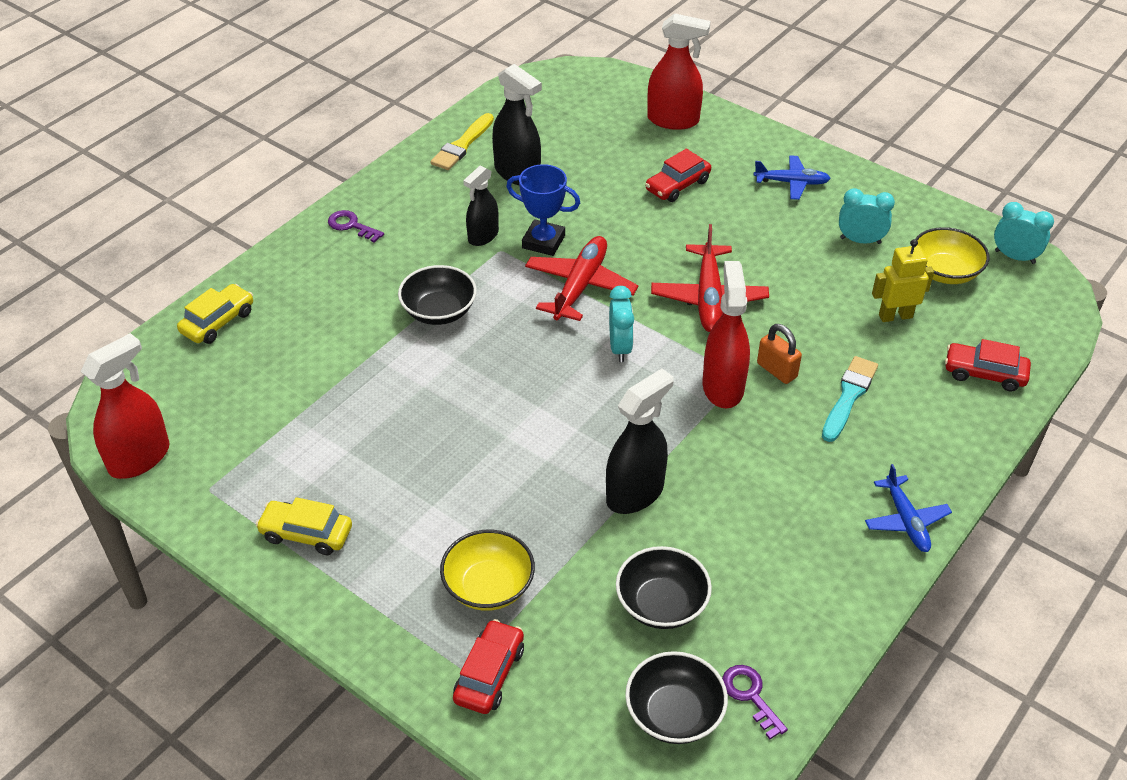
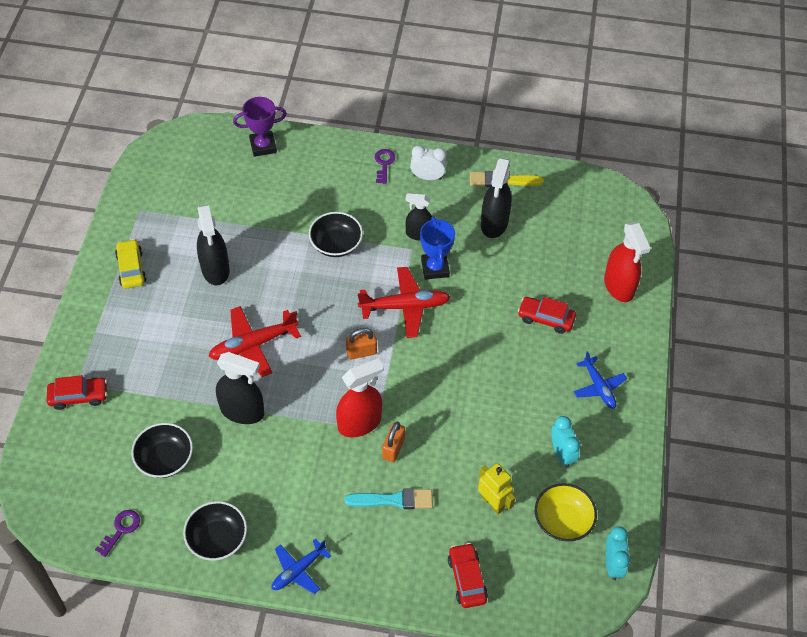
camera: 60 degrees right, 10 degrees up
(140, 458) = (145, 170): red spray bottle -> none
(218, 322) = (263, 146): yellow car -> purple trophy
(384, 441) = (215, 269): none -> black spray bottle
(404, 198) = (427, 177): none -> white clock
(488, 586) = (136, 369): yellow bowl -> none
(620, 348) = (361, 352): turquoise clock -> orange padlock
(674, 714) = (92, 495): black bowl -> black bowl (217, 539)
(708, 297) = (440, 382): red plane -> red plane (253, 345)

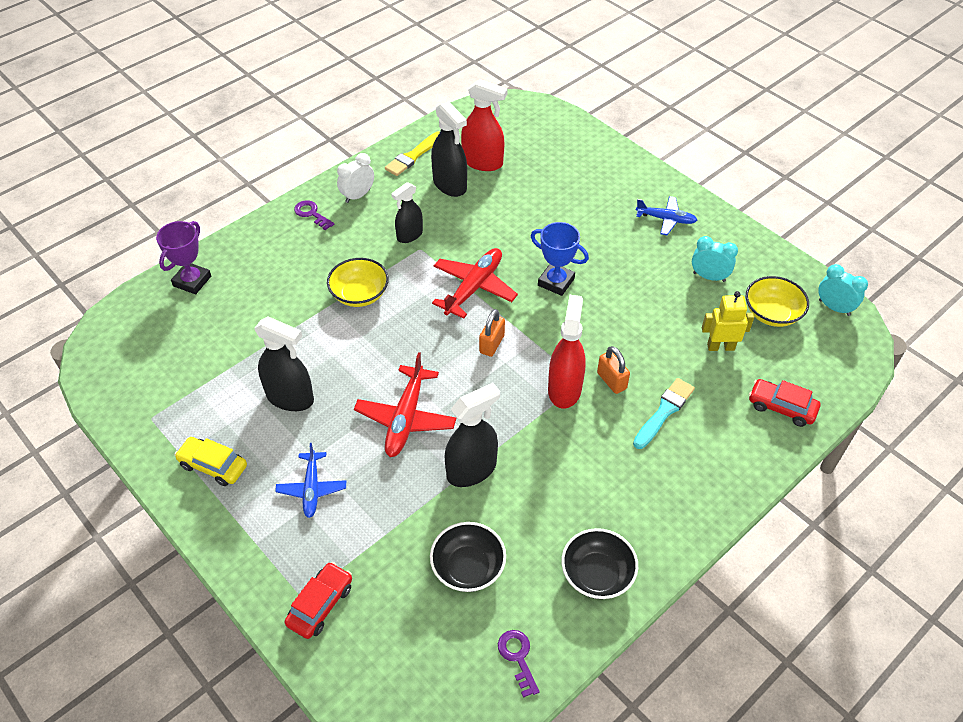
camera: 50 degrees left, 5 degrees down
(298, 570) = (682, 526): blue plane -> blue plane (312, 488)
(336, 244) = (359, 294): black bowl -> yellow bowl
(435, 268) = (455, 246): blue trophy -> blue trophy (556, 282)
(545, 318) = (573, 210): red car -> none
(619, 286) = (584, 154): red spray bottle -> red spray bottle (482, 162)

